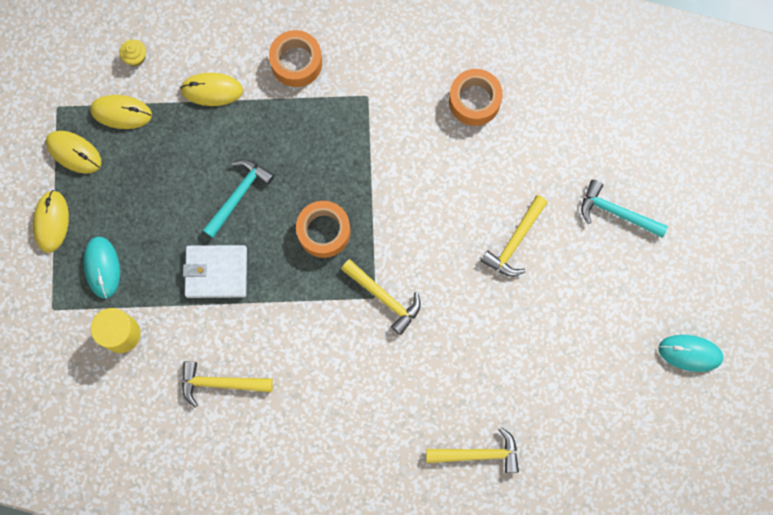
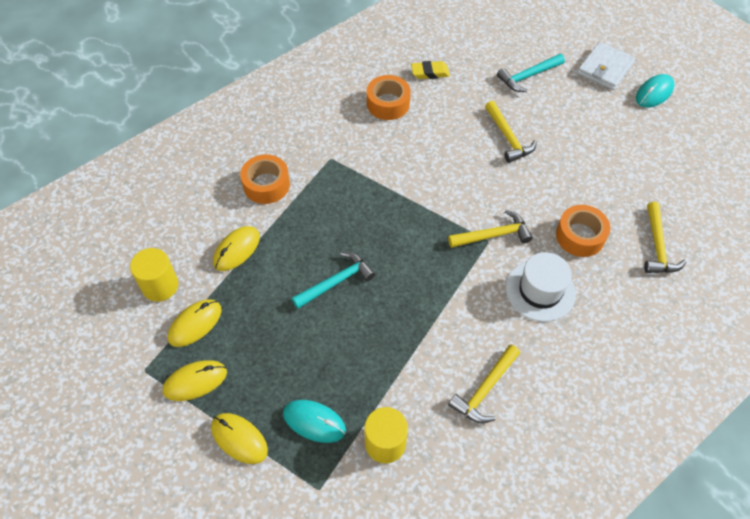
camera: 55 degrees left, 20 degrees down
(135, 57) = (160, 286): yellow cupcake -> yellow cylinder
(216, 272) = (387, 335): white wallet -> white wallet (604, 68)
(239, 195) = (336, 282): turquoise hammer -> turquoise hammer turned 75 degrees clockwise
(324, 231) = (411, 243): orange tape -> orange tape (580, 236)
(352, 374) = (540, 290): none -> white hat
(478, 454) = (657, 246): yellow hammer -> yellow hammer turned 150 degrees clockwise
(547, 113) = (430, 73): none -> yellow eraser

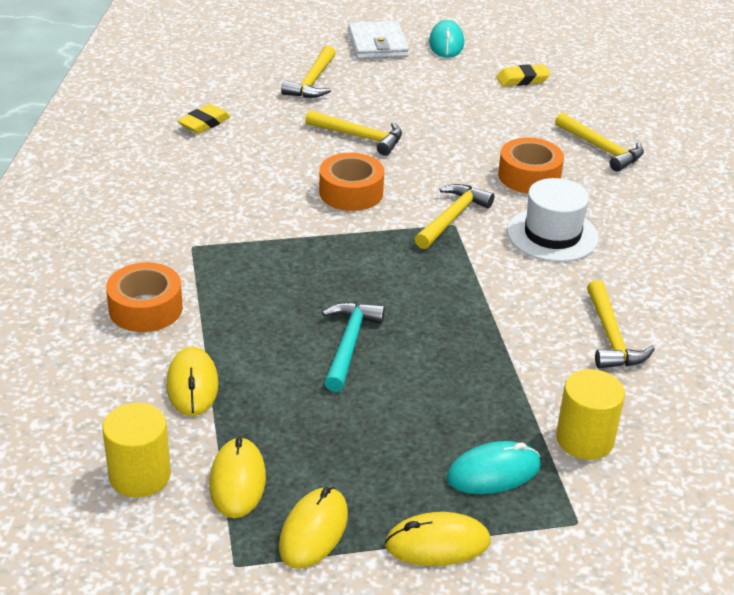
camera: 45 degrees left, 20 degrees down
(388, 103) = (193, 169): orange tape -> orange tape (351, 192)
(528, 76) = (312, 81): turquoise hammer -> yellow hammer
(671, 155) = (522, 80): none -> yellow eraser

